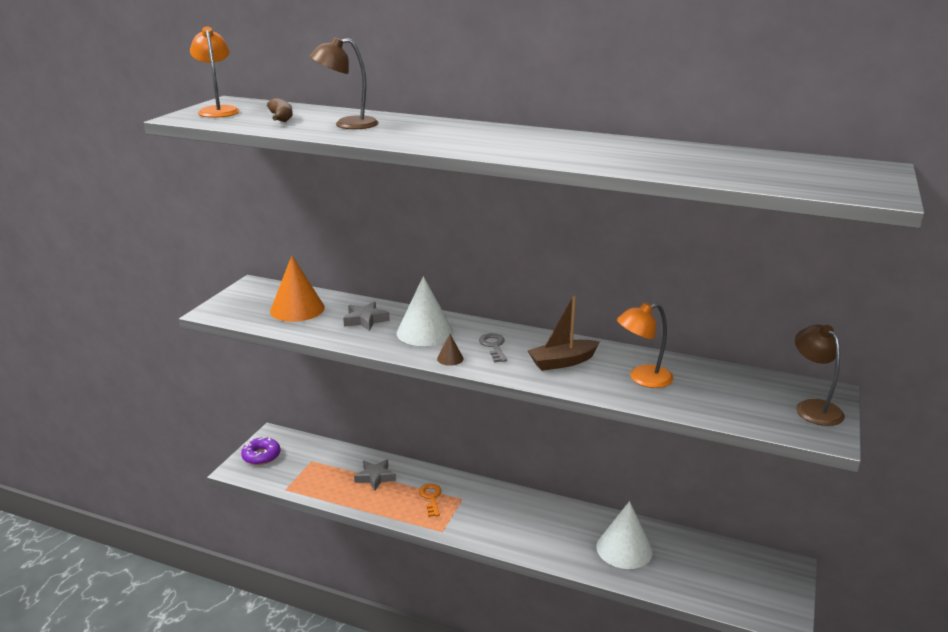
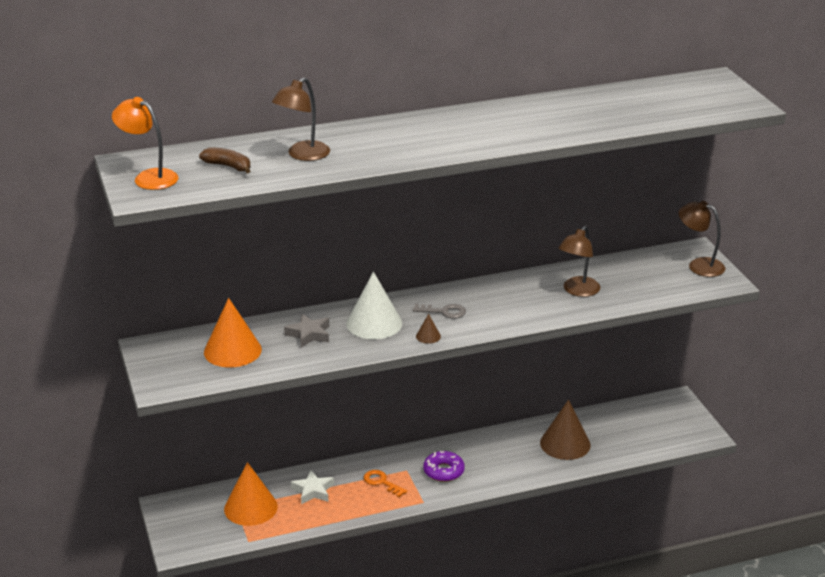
camera: 40 degrees left, 5 degrees up
(261, 456) = (182, 527): purple donut -> purple donut (443, 471)
(319, 466) = (250, 507): none -> orange cone
(375, 477) = (313, 491): grey star -> white star
(493, 346) = (444, 312): grey key -> grey key turned 150 degrees clockwise
(562, 362) = (509, 302): brown boat -> none
(624, 549) = (565, 444): white cone -> brown cone
(642, 378) = (577, 291): orange lamp -> brown lamp

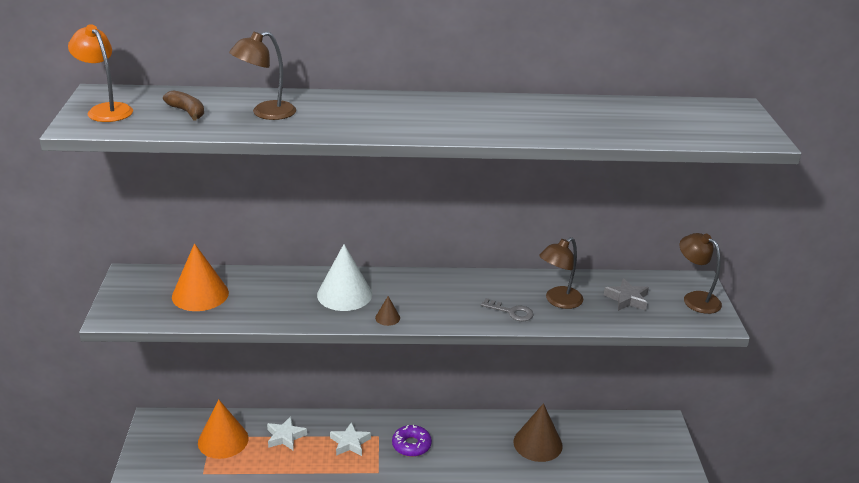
camera: 15 degrees right, 0 degrees up
(309, 334) = (278, 293): grey star -> grey star (627, 299)
(381, 482) = (350, 443): orange key -> white star
(444, 312) = (417, 296): grey key -> grey key (511, 312)

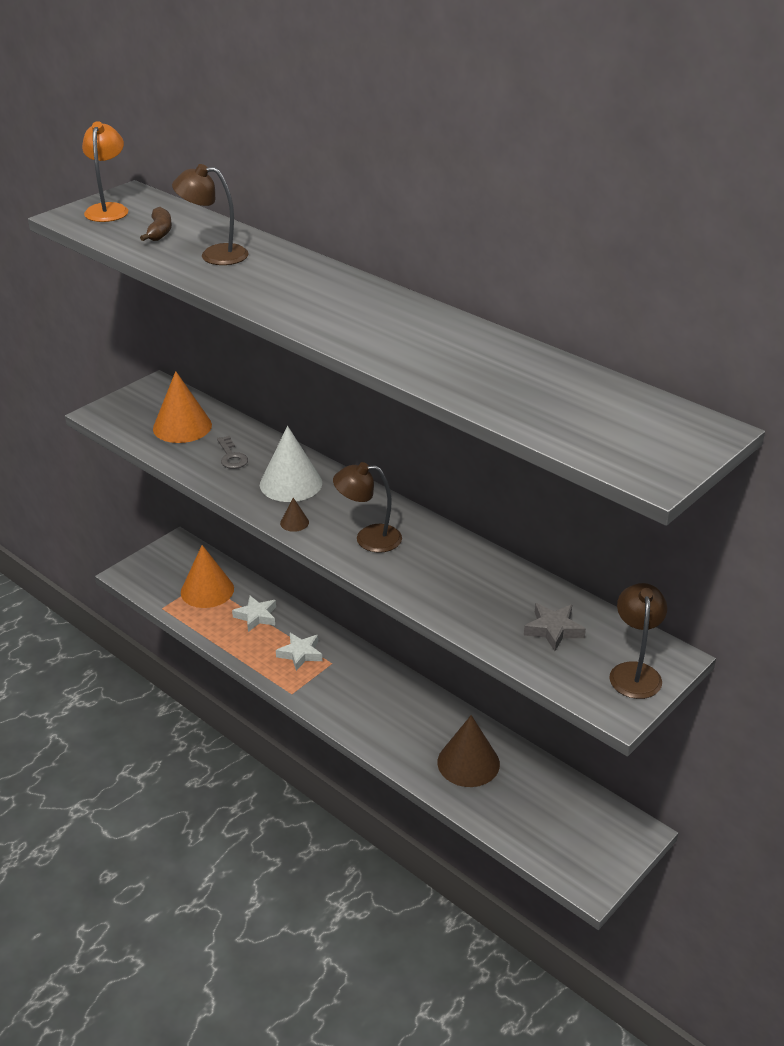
camera: 45 degrees right, 5 degrees up
(411, 445) = (349, 689): purple donut -> none
(511, 312) = (412, 577): grey key -> grey key (231, 456)
(558, 301) = (476, 593): brown lamp -> brown lamp (368, 538)

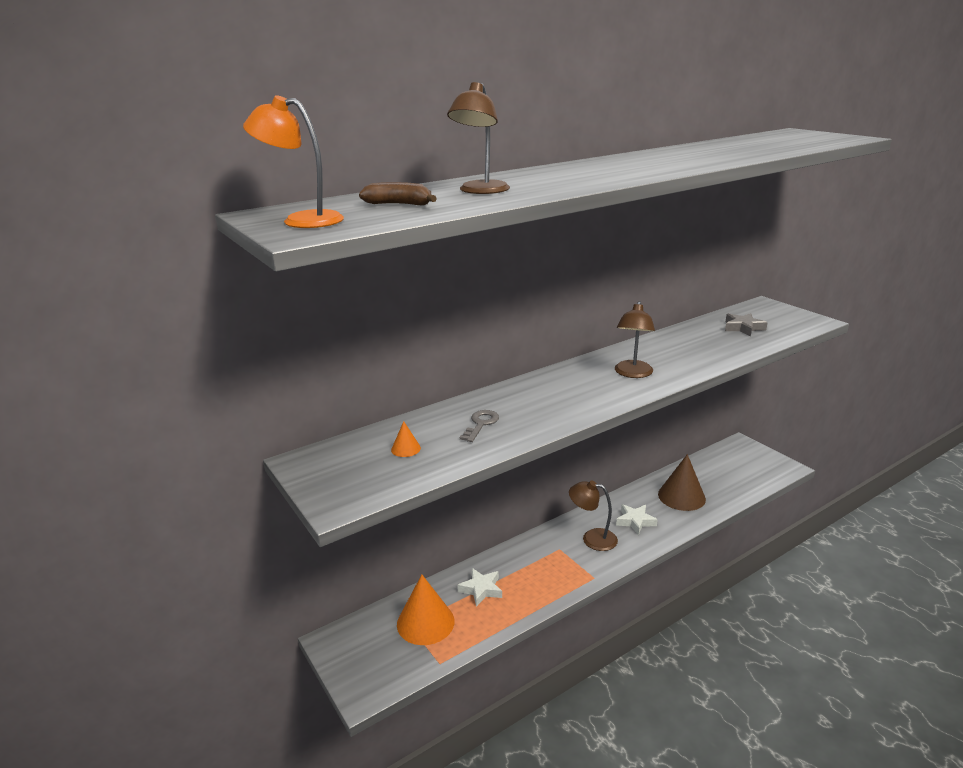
camera: 75 degrees left, 10 degrees down
(182, 426) = (406, 449): orange cone -> orange cone, size x0.44
(231, 456) = (481, 424): grey key -> grey key turned 60 degrees counterclockwise
(291, 483) = (540, 398): white cone -> none
(294, 522) = (604, 401): brown cone -> none
(300, 654) = (543, 566): white star -> white star (635, 521)
(634, 672) = (781, 313): brown lamp -> brown lamp (592, 538)

